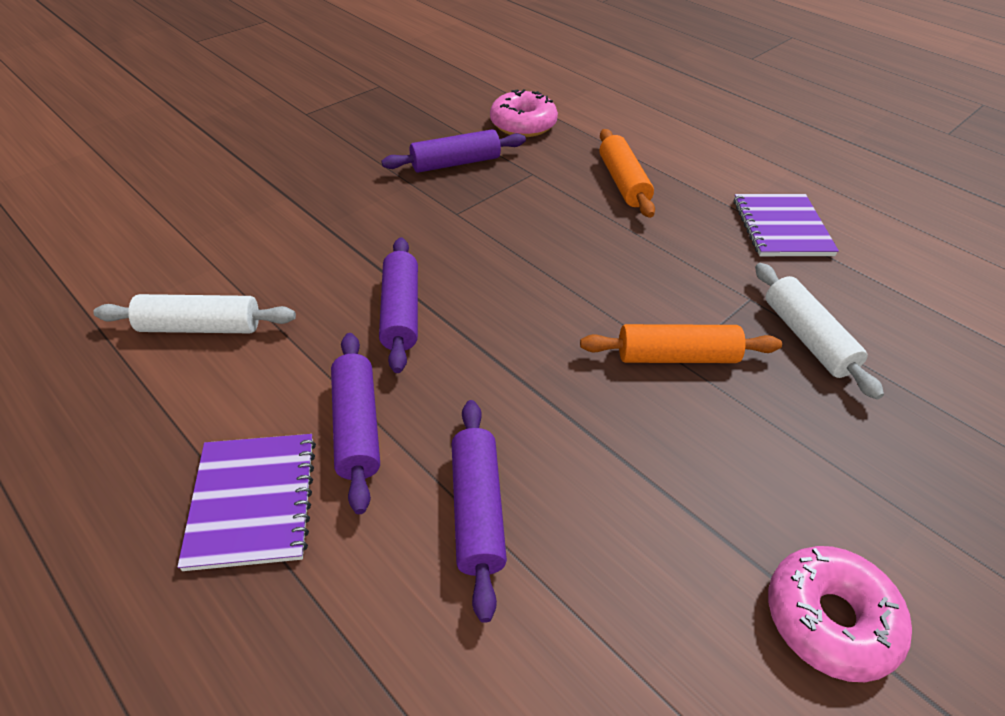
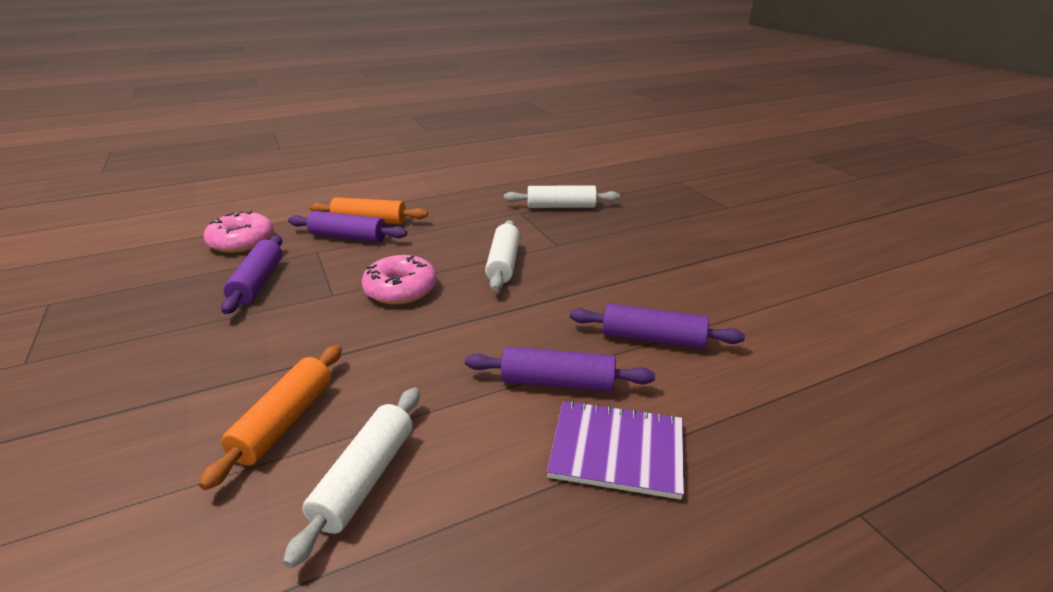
camera: 70 degrees left, 15 degrees down
(401, 312) = (438, 342): purple rolling pin -> purple rolling pin (348, 237)
(591, 319) = (503, 263): none -> white rolling pin
(676, 356) = (554, 244): orange rolling pin -> orange rolling pin (284, 422)
(781, 227) = (466, 188): purple notebook -> none
(829, 619) = (737, 250): pink donut -> pink donut (401, 289)

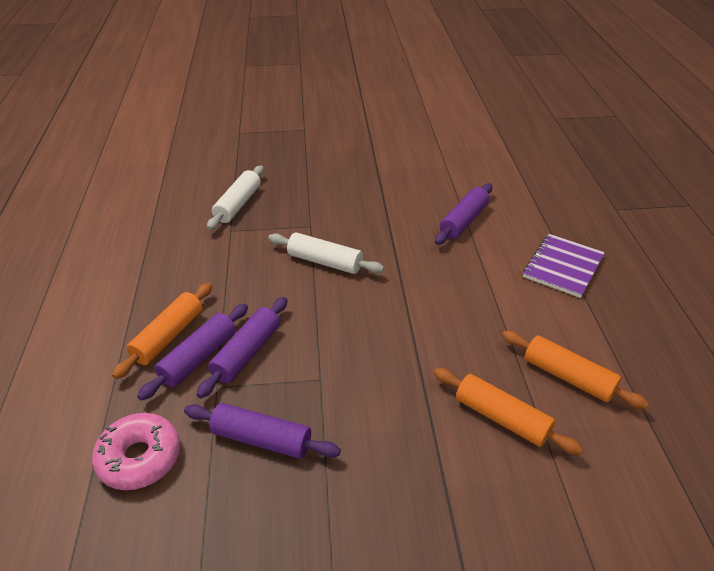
camera: 70 degrees left, 10 degrees up
(365, 478) = (568, 377): white rolling pin -> orange rolling pin
(401, 289) = (336, 331): pink donut -> none
(558, 382) = (496, 273): purple rolling pin -> purple rolling pin (246, 353)

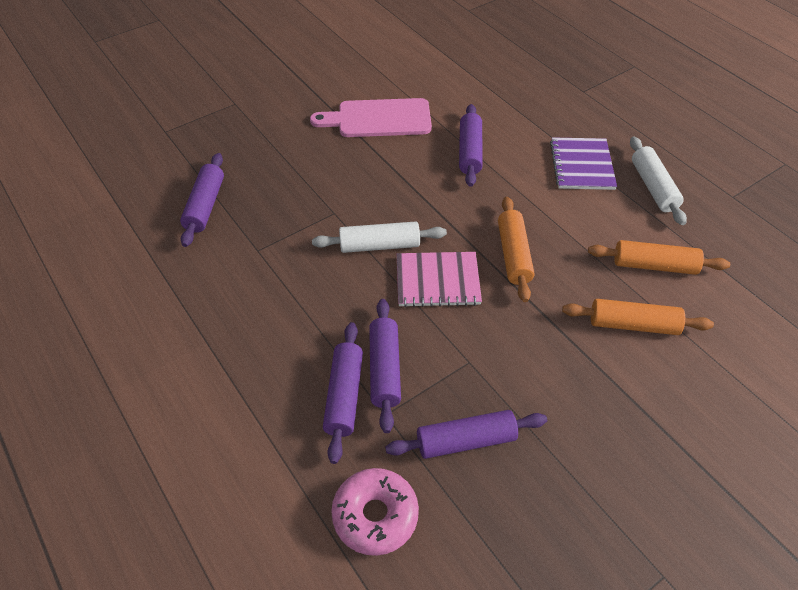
camera: 30 degrees left, 10 degrees up
(168, 337) = (296, 389): orange rolling pin -> orange rolling pin (513, 255)
(221, 188) = (205, 206): none -> purple rolling pin
(238, 205) = (240, 218): white rolling pin -> white rolling pin (653, 187)
(349, 306) = (437, 281): none -> pink notebook
(405, 173) = (378, 119): none -> pink cutting board

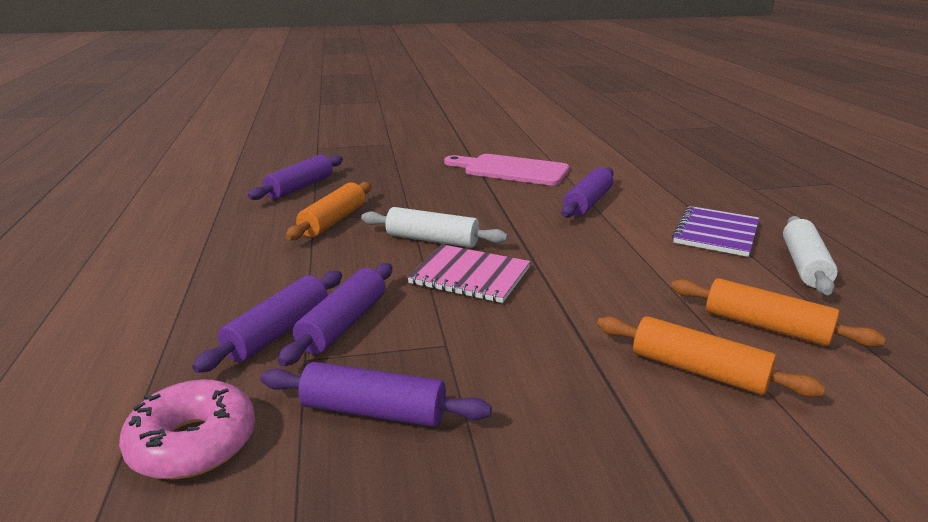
camera: 25 degrees right, 25 degrees down
(513, 255) = (577, 277): orange rolling pin -> orange rolling pin (333, 221)

